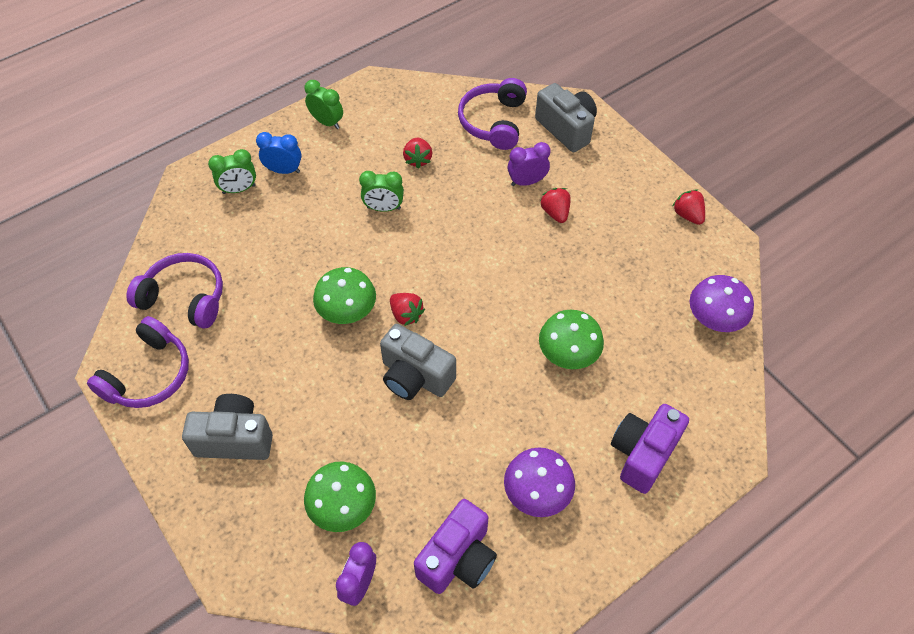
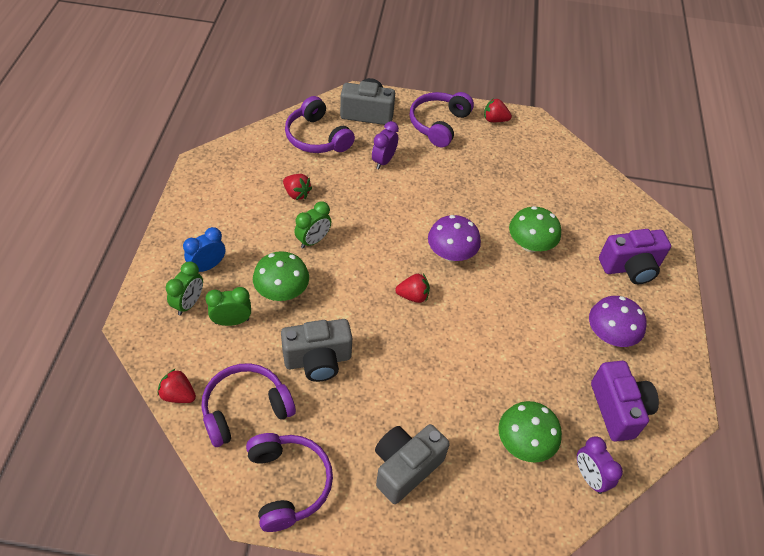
camera: 50 degrees left, 5 degrees down
(327, 122) = (198, 212): green clock -> green clock (232, 321)
(347, 311) = (373, 324): green mushroom -> green mushroom (282, 291)
(415, 376) = (465, 328): grey camera -> grey camera (318, 360)
(555, 213) = (423, 168): red strawberry -> red strawberry (178, 395)
(623, 182) = (439, 124): none -> purple headphones
(642, 454) = (630, 268): purple camera -> purple camera turned 90 degrees counterclockwise
(714, 319) = (575, 167): purple mushroom -> purple mushroom (451, 254)

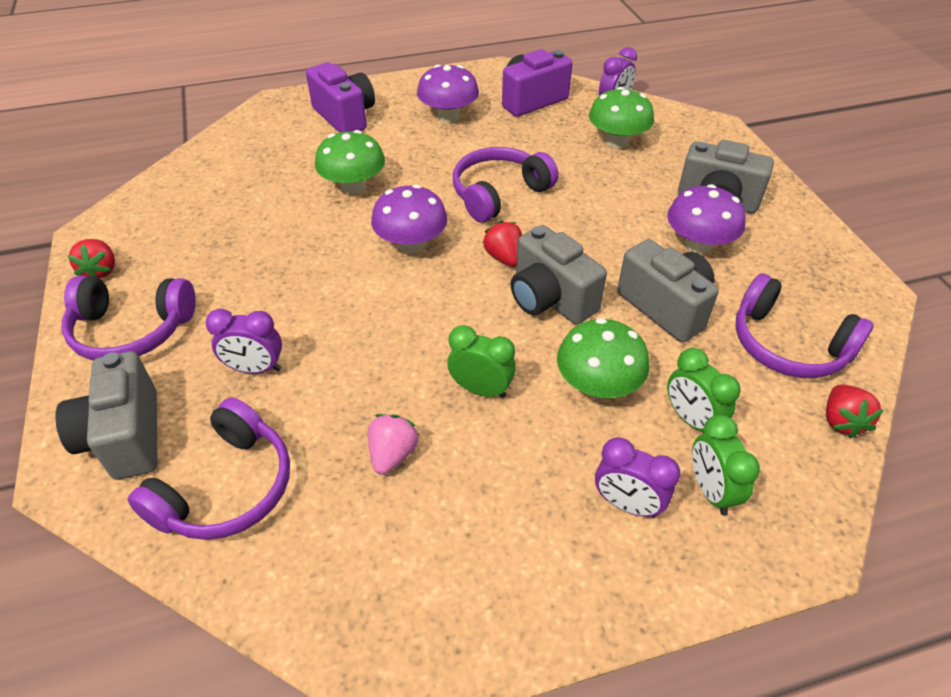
camera: 110 degrees left, 5 degrees down
(189, 303) = (710, 490): green clock -> green clock turned 105 degrees counterclockwise
(207, 266) = (627, 504): blue clock -> purple clock
(288, 484) = (822, 274): purple headphones -> purple headphones (499, 194)
(296, 194) = (393, 454): red strawberry -> pink strawberry
(361, 302) = (550, 299): none -> grey camera
(364, 420) = (698, 245): none -> purple mushroom

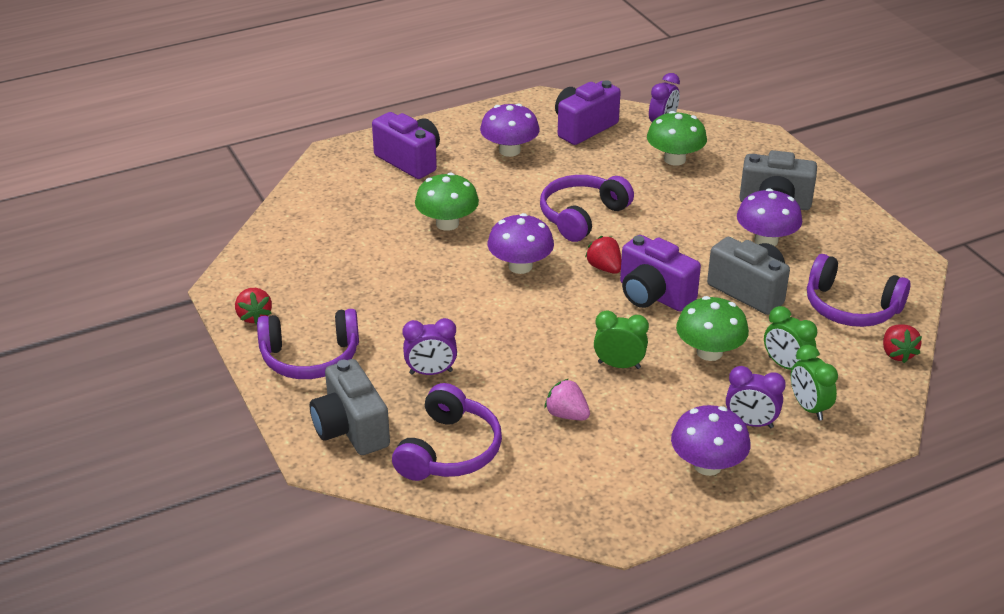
camera: 10 degrees left, 10 degrees down
(393, 454) = (567, 415): pink strawberry -> pink strawberry turned 60 degrees counterclockwise
(550, 299) = (653, 295): grey camera -> purple camera
(552, 567) = (707, 465): none -> purple mushroom

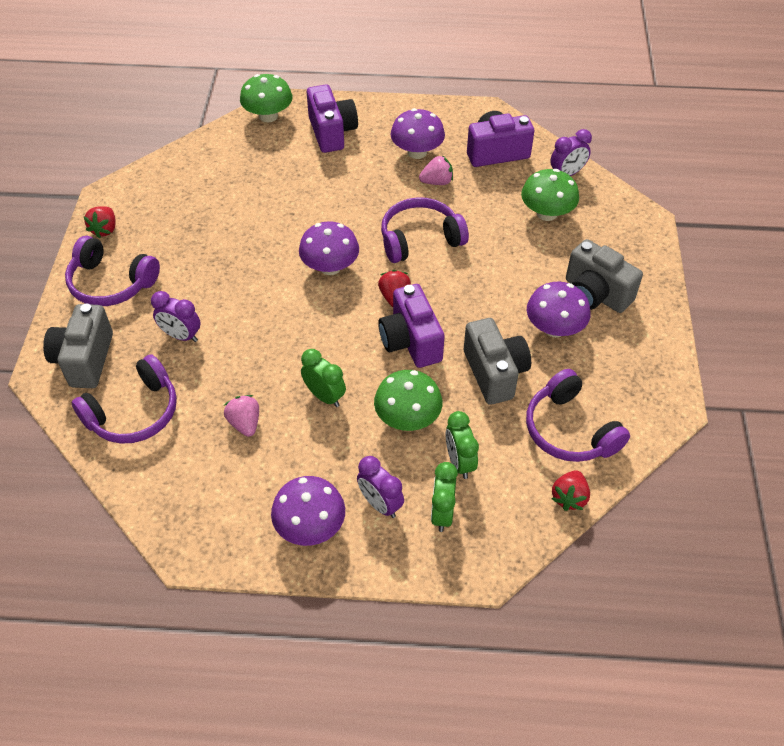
camera: 30 degrees right, 15 degrees up
(447, 223) = (309, 203): green mushroom -> green mushroom (268, 116)
(552, 167) = (437, 182): none -> pink strawberry

